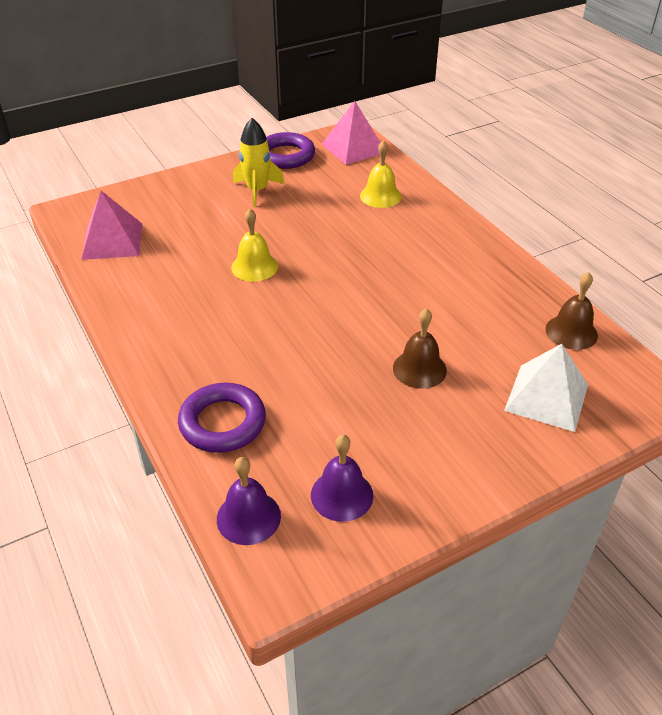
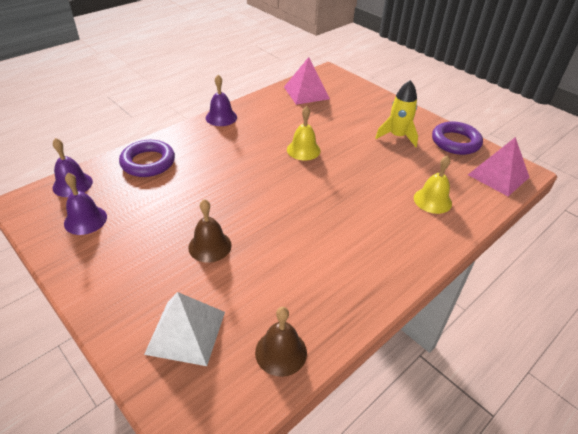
camera: 75 degrees right, 0 degrees up
(134, 333) = (221, 117): none -> purple bell

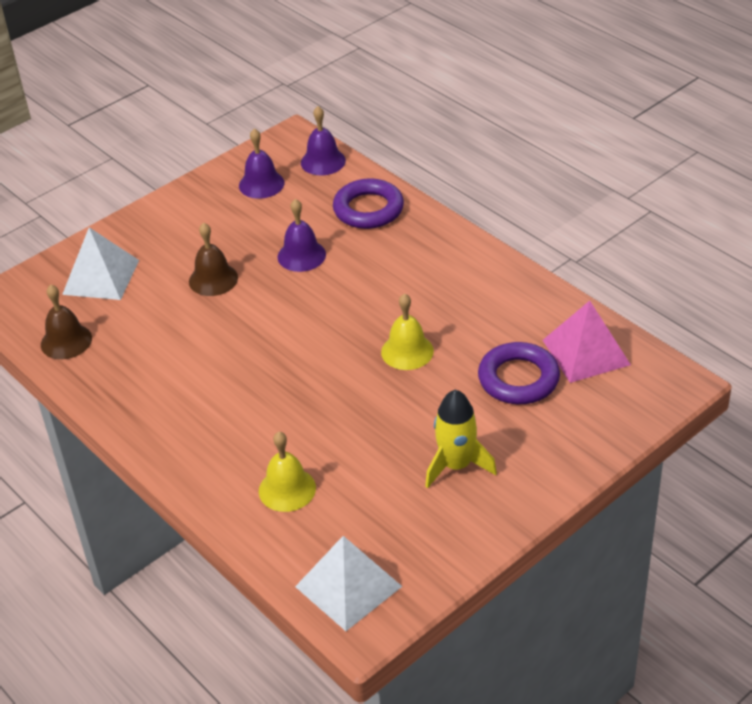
camera: 95 degrees right, 0 degrees up
(221, 117) = (487, 260): purple bell -> purple bell (301, 255)
(455, 142) = (446, 545): purple ring -> purple ring (518, 379)
(498, 176) = (348, 586): pink pyramid -> white pyramid

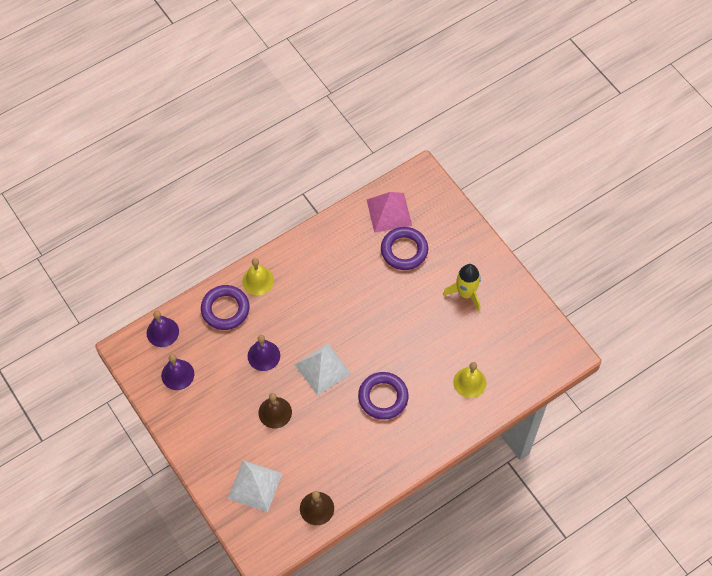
camera: 85 degrees left, 20 degrees up
(248, 387) = (383, 397): none -> purple ring
(348, 586) = (542, 358): white pyramid -> white pyramid (322, 369)
(407, 351) = (369, 305): yellow bell -> yellow bell (258, 281)

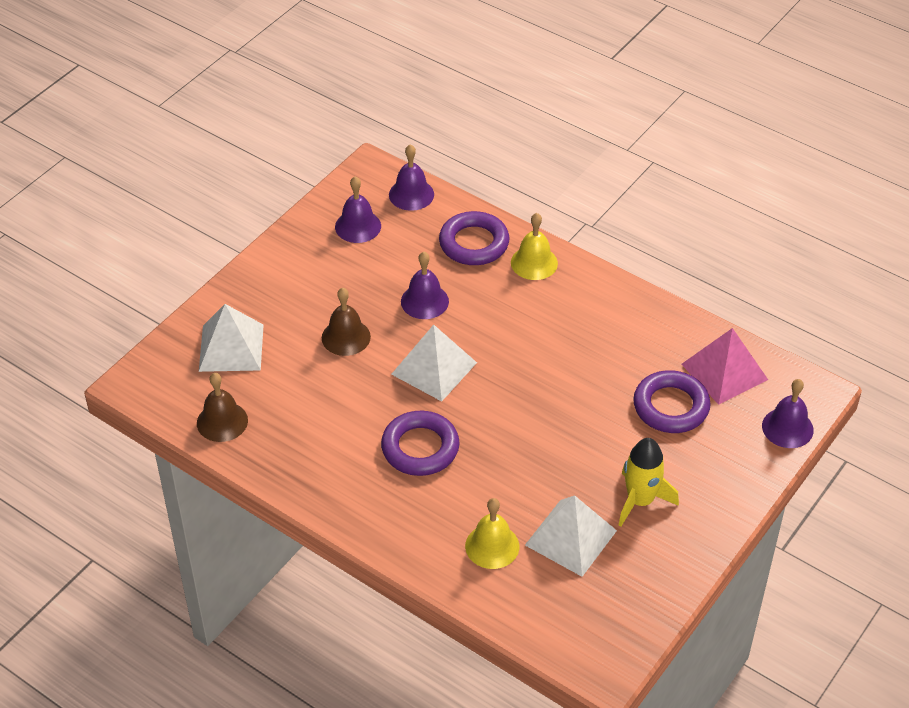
camera: 70 degrees right, 15 degrees down
(442, 198) = (787, 428): none -> purple bell
(478, 338) = (571, 537): none -> white pyramid

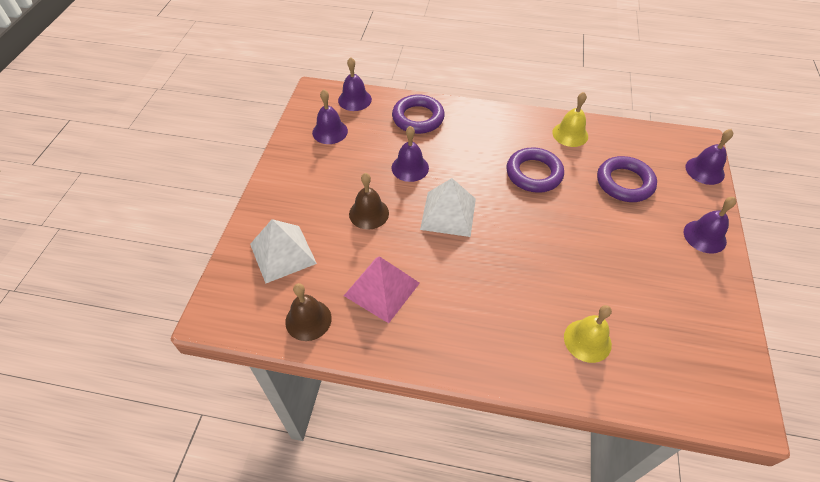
camera: 25 degrees left, 5 degrees up
(420, 448) = (479, 280): purple ring -> purple ring (534, 173)
(534, 263) = (466, 118): yellow bell -> yellow bell (570, 134)
(571, 537) = (637, 308): white pyramid -> none
(640, 501) = (659, 259): yellow rocket -> none
(716, 498) = (704, 236): none -> purple bell
(724, 371) = (637, 147): pink pyramid -> pink pyramid (382, 289)

